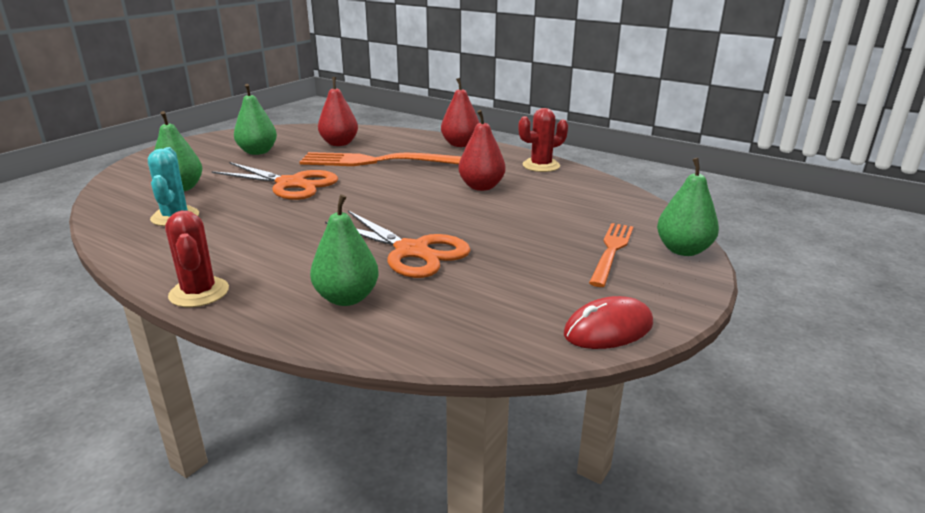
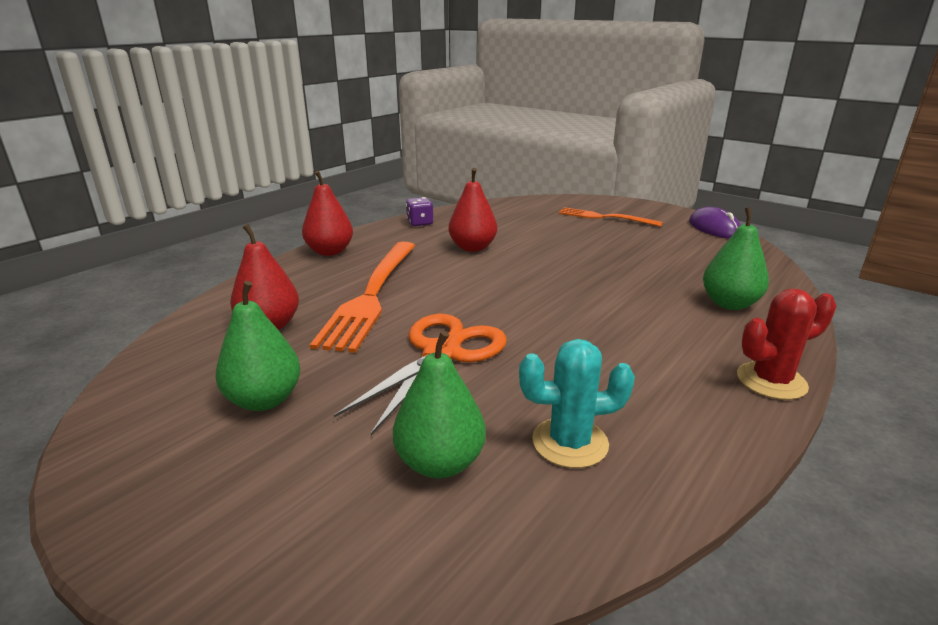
camera: 85 degrees left, 0 degrees up
(412, 251) = (629, 279): orange scissors -> none
(541, 166) = (420, 223): red cactus -> purple dice
(608, 329) = (714, 228): red mouse -> purple mouse
(683, 250) = (597, 201): green pear -> none

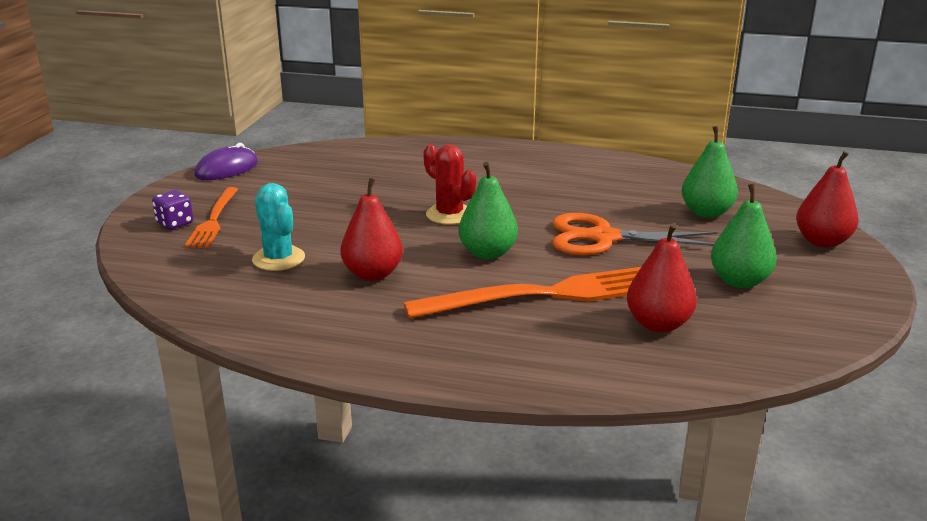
camera: 115 degrees left, 0 degrees up
(330, 251) = (460, 364): red pear -> red pear (822, 242)
(420, 223) = (302, 332): purple dice -> purple dice (175, 223)
(570, 442) = (644, 187): turquoise cactus -> turquoise cactus (278, 259)
(729, 304) = (416, 159): green pear -> green pear (487, 253)
(771, 381) = (519, 148): red cactus -> red cactus (449, 214)

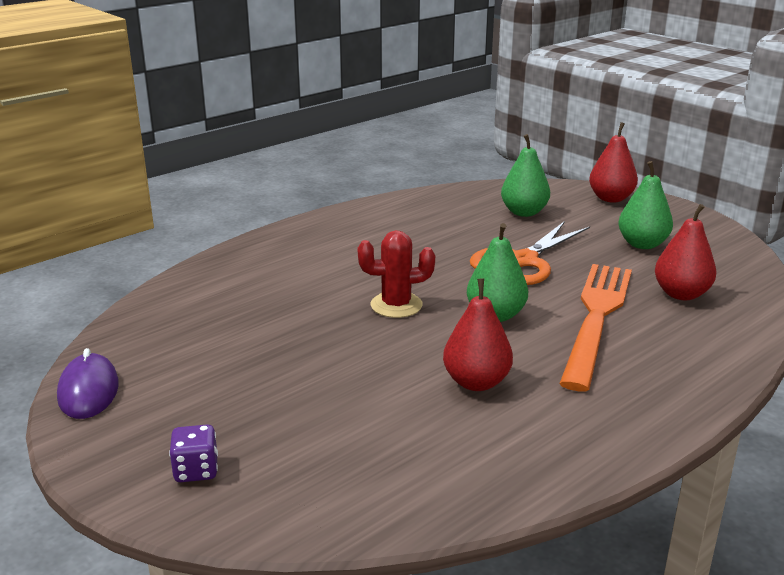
camera: 55 degrees left, 0 degrees up
(213, 220) = (226, 440): orange fork -> none
(278, 259) = (382, 425): turquoise cactus -> none

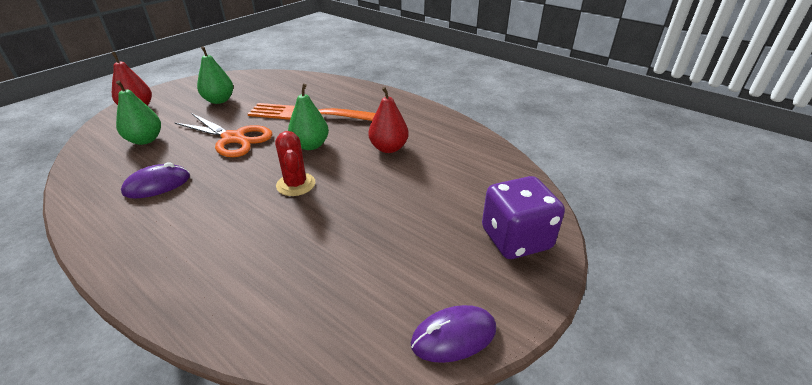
camera: 100 degrees left, 10 degrees up
(196, 470) = (516, 239): purple dice -> purple dice, size x2.08
(422, 229) = (157, 185): none -> purple mouse
(681, 294) = (286, 93): red pear -> none

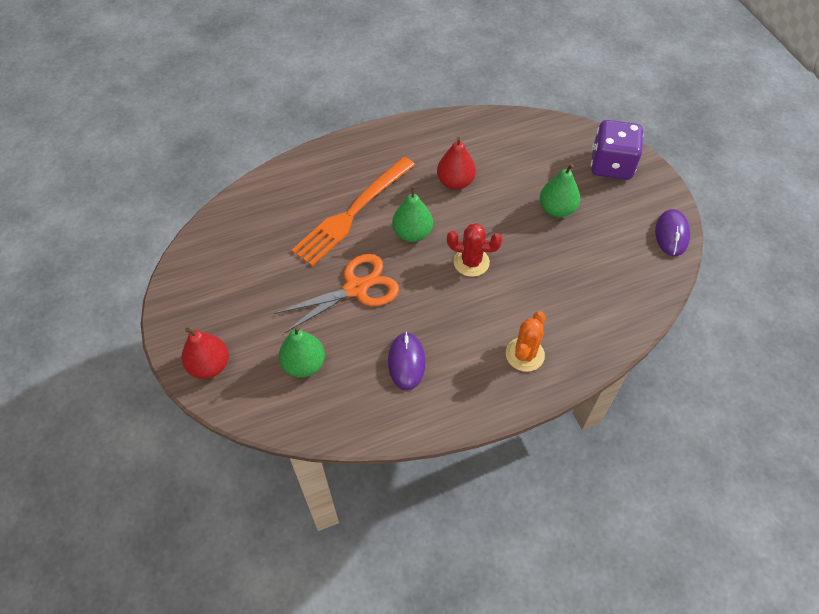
camera: 60 degrees left, 20 degrees up
(184, 256) = (524, 354): none -> orange cactus
(219, 100) = (251, 284): green pear -> green pear (556, 209)

